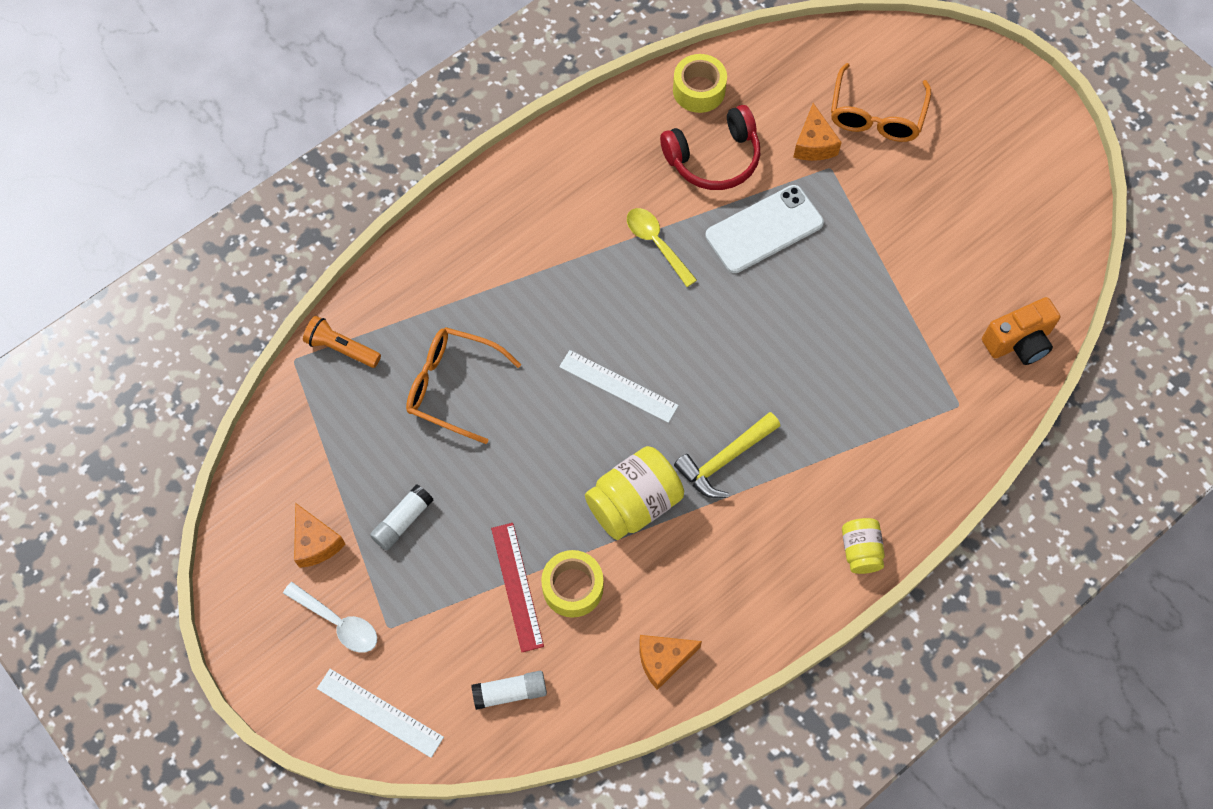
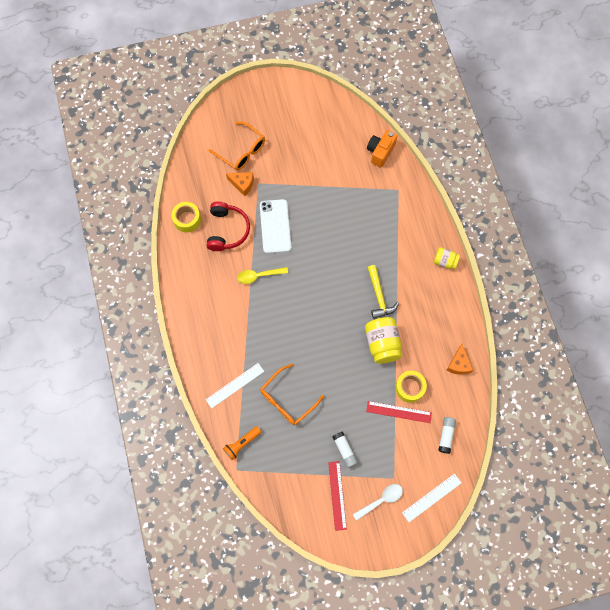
camera: 65 degrees left, 5 degrees up
(316, 542) = (337, 495): orange cheese -> red ruler
(618, 386) = (322, 325): white ruler -> white ruler (235, 385)
(1018, 342) = (380, 152): orange camera -> orange camera turned 150 degrees counterclockwise

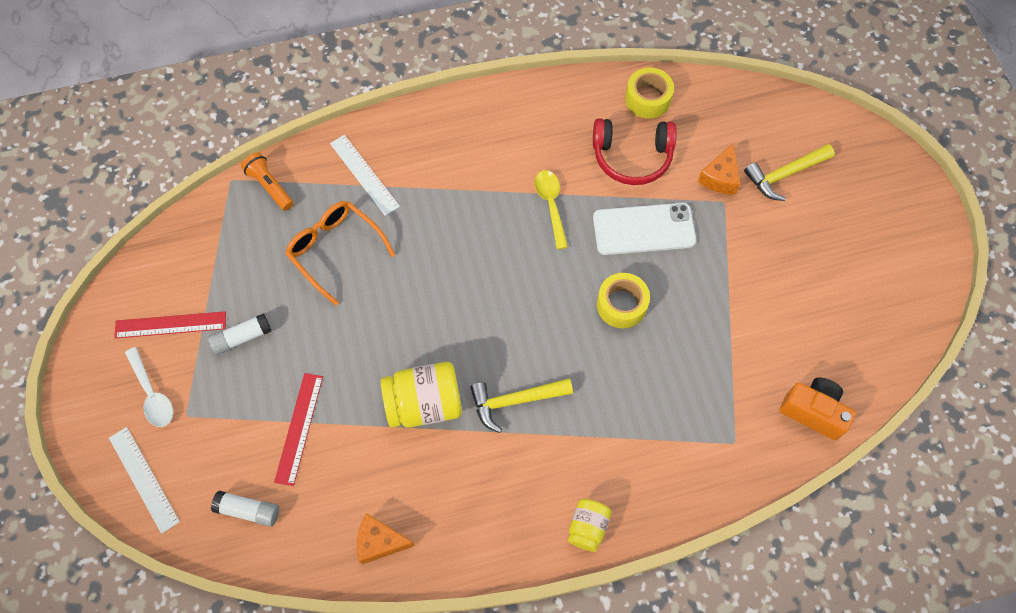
camera: 90 degrees right, 5 degrees down
(241, 151) = (784, 175): orange glasses -> yellow hammer
(409, 388) = (341, 449): yellow tape -> yellow tape (621, 305)

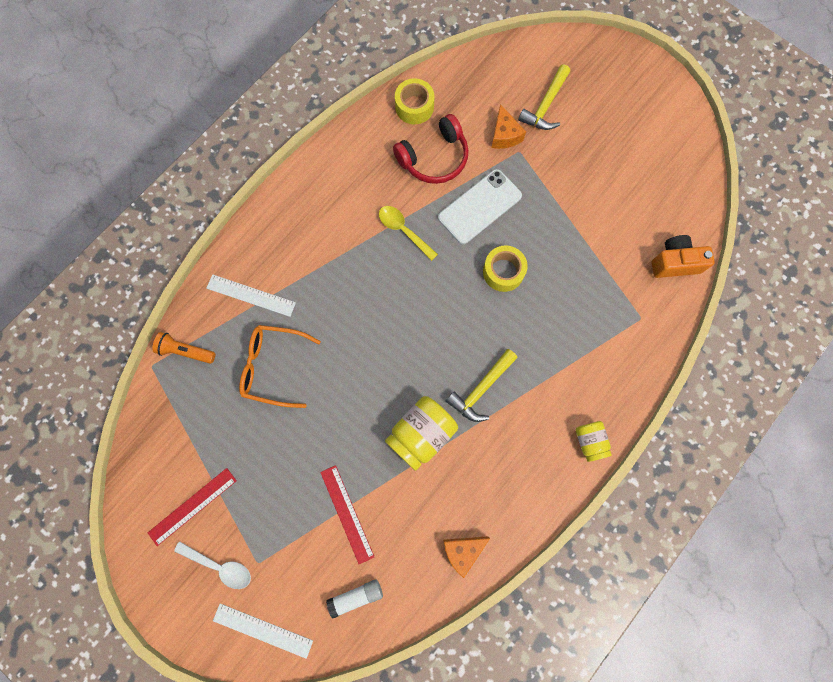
camera: 35 degrees left, 10 degrees up
(242, 337) = (254, 478): white glue stick -> none

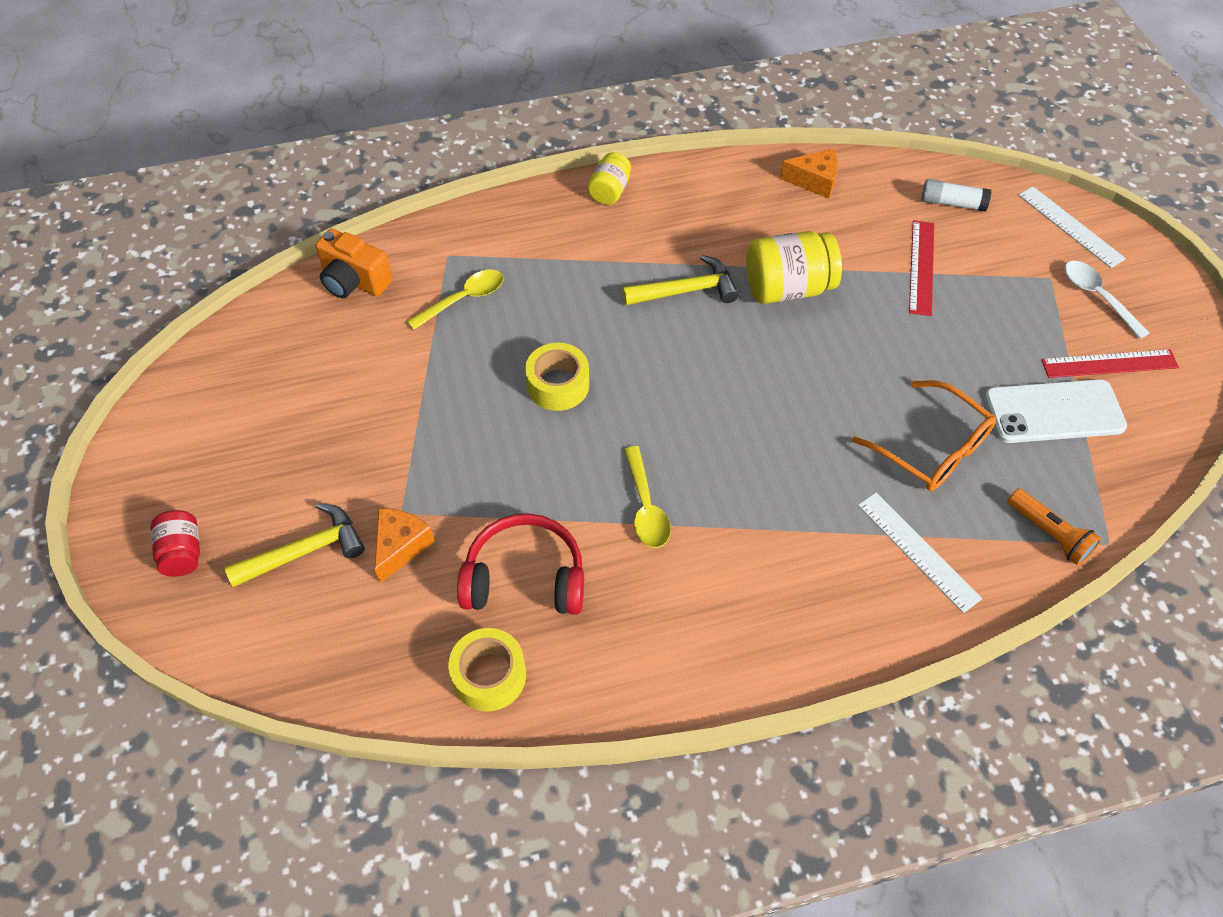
camera: 145 degrees left, 20 degrees down
(479, 206) = (519, 475): white phone -> white phone (1054, 412)
(598, 70) = (183, 553): none -> red jar
(603, 293) = (464, 299): none -> yellow spoon

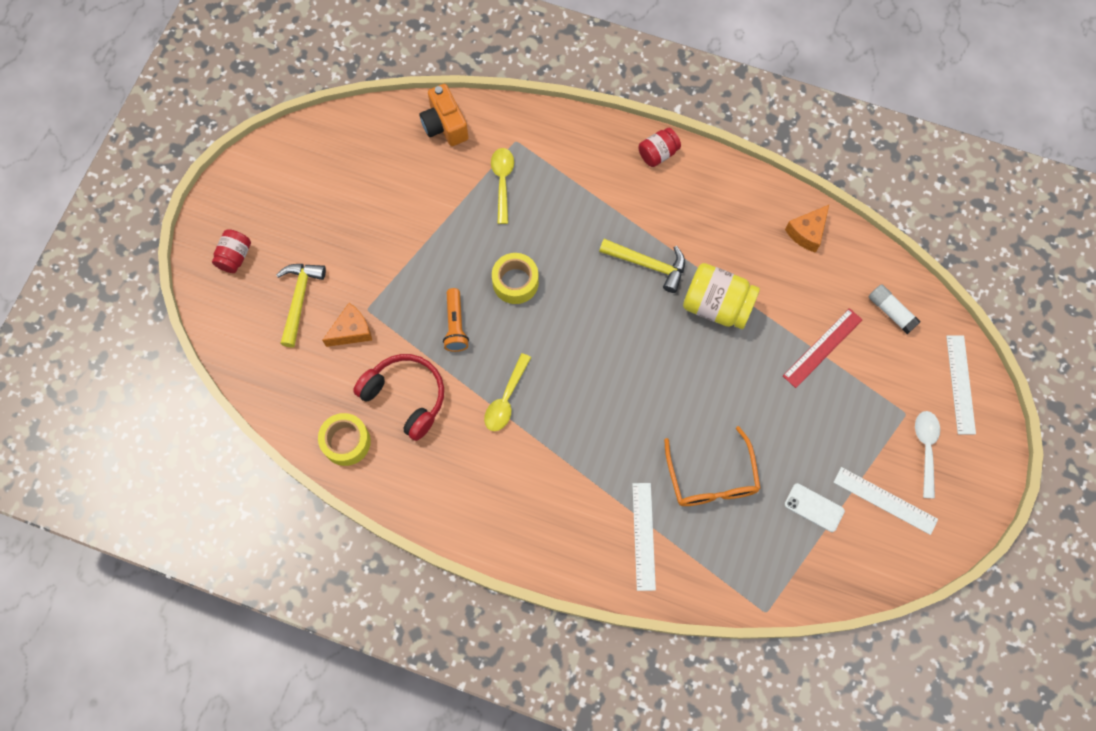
camera: 35 degrees right, 15 degrees up
(306, 551) = (299, 299): yellow hammer -> yellow hammer turned 90 degrees counterclockwise
(464, 299) = (502, 181): yellow spoon -> yellow spoon turned 90 degrees counterclockwise
(609, 191) = (658, 154): yellow jar -> red jar
(814, 181) = (807, 232): orange cheese -> orange cheese turned 90 degrees clockwise
(1049, 533) = (734, 581): orange flashlight -> orange flashlight (455, 325)
(1054, 412) = (814, 507): white phone -> white phone, size x0.56
(1109, 363) = (885, 500): red ruler -> white ruler

